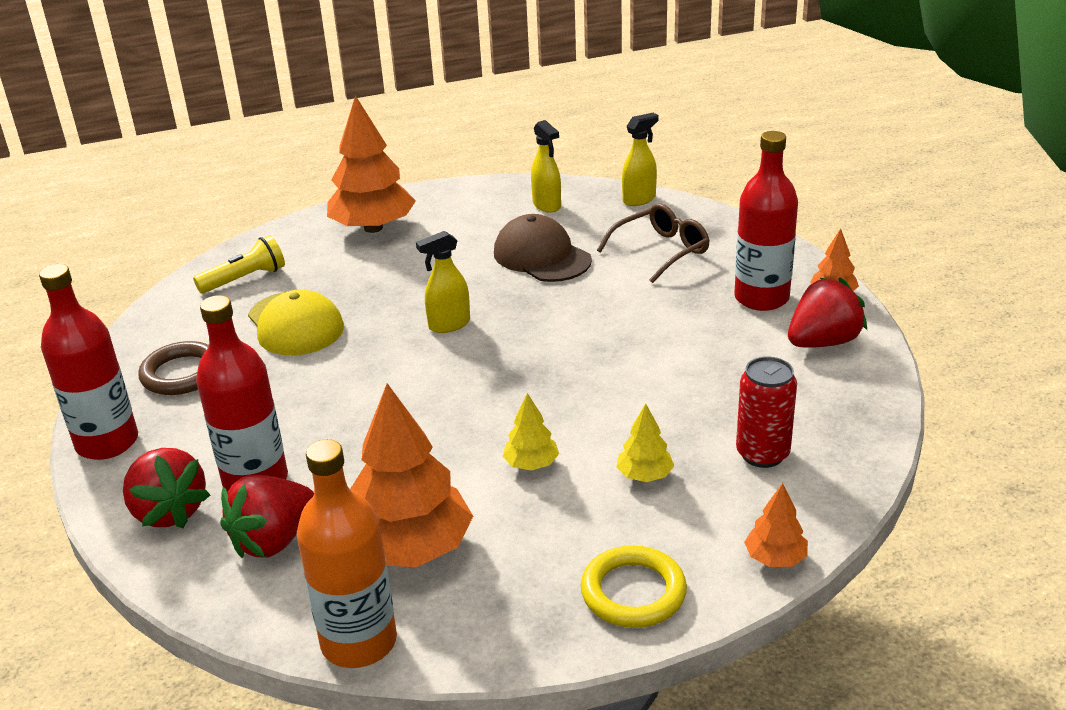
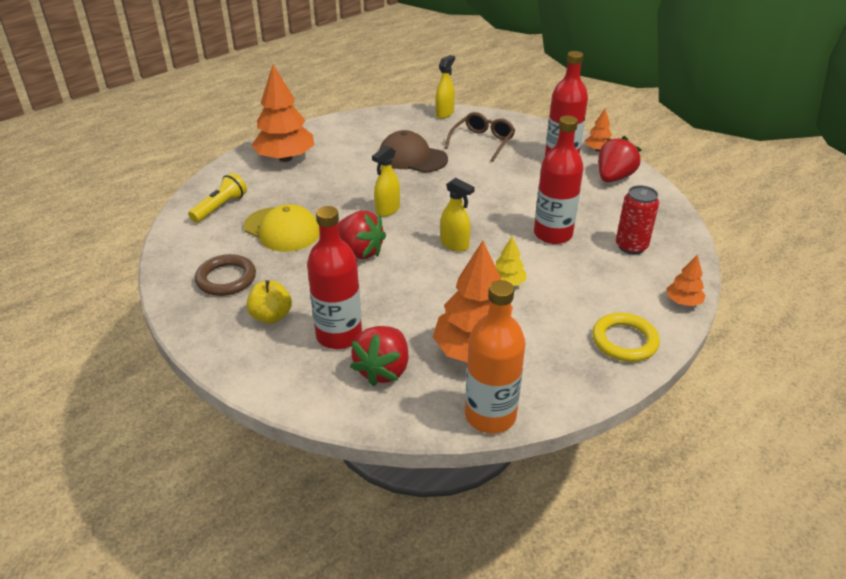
camera: 25 degrees left, 5 degrees up
(107, 443) = (209, 337): red bottle -> red bottle (553, 234)
(169, 511) = (294, 370): red strawberry -> red strawberry (359, 252)
(196, 435) = (271, 316): none -> yellow apple
(547, 205) = (390, 126): yellow spray bottle -> yellow spray bottle (455, 245)
(645, 475) = (577, 273): yellow tree -> none

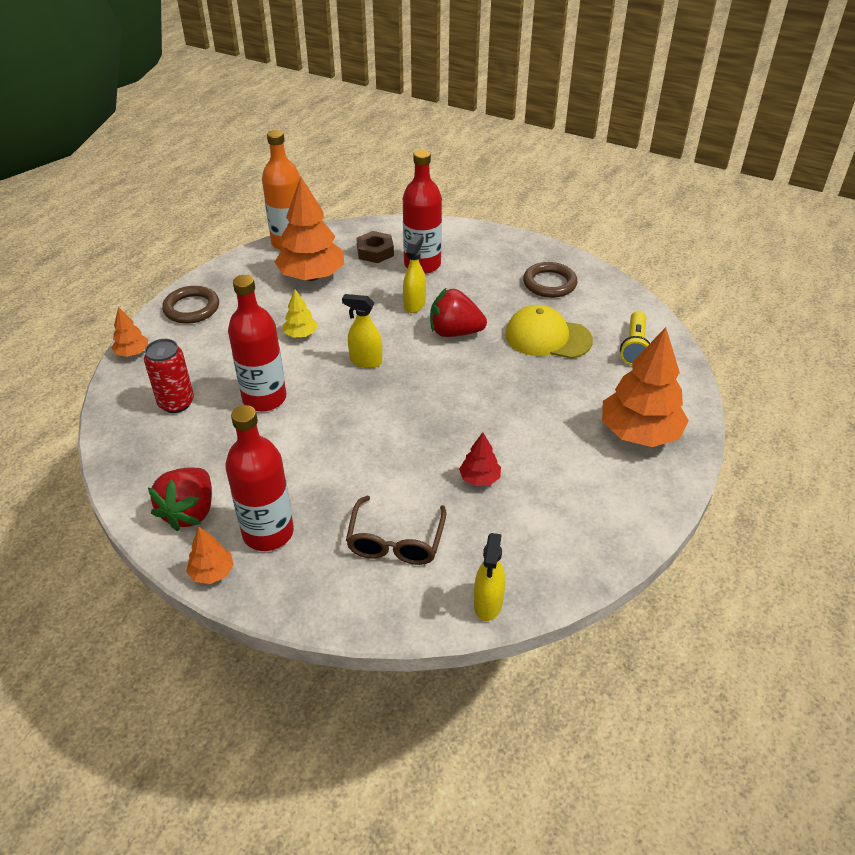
camera: 160 degrees right, 5 degrees up
(271, 316) = (485, 266): yellow apple -> none
(383, 370) = (375, 252): red strawberry -> brown nut
(387, 210) = (458, 386): yellow spray bottle -> yellow spray bottle (414, 304)
(412, 157) = (479, 478): brown cap -> red tree
(624, 341) = (191, 308): yellow ring -> brown ring

